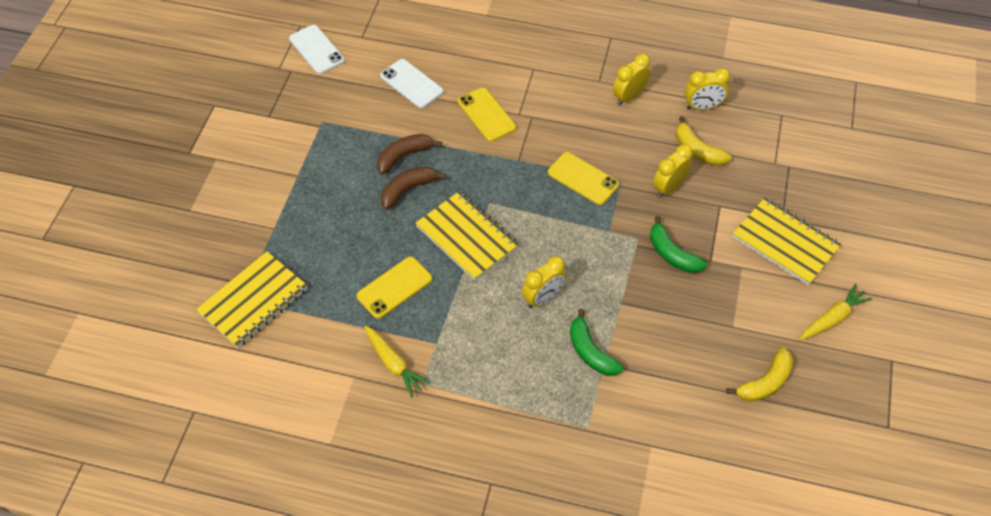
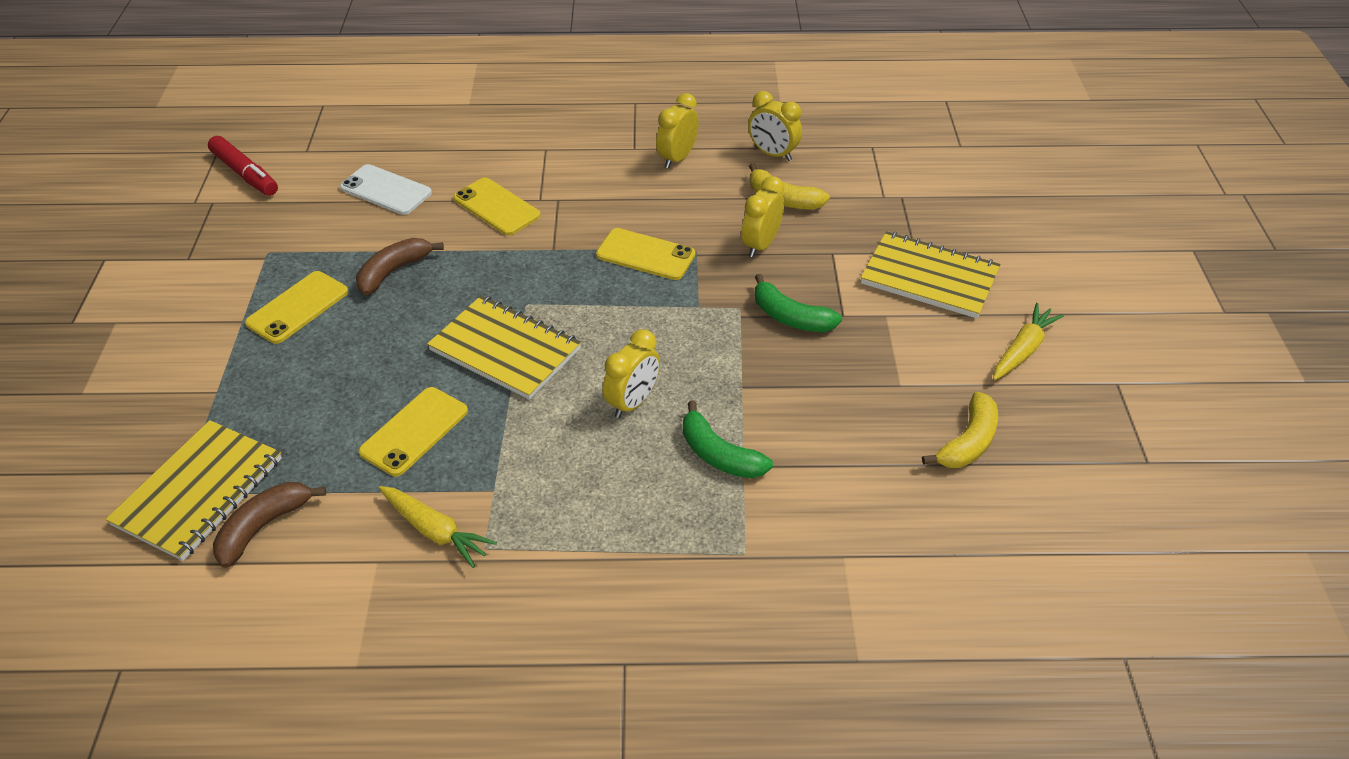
camera: 15 degrees left, 10 degrees down
(317, 49) = (245, 174): white phone -> red marker
(335, 172) = (298, 307): none -> yellow phone
(407, 190) = (407, 309): brown banana -> brown banana (263, 527)
(702, 107) = (773, 154): yellow clock -> yellow clock turned 60 degrees clockwise

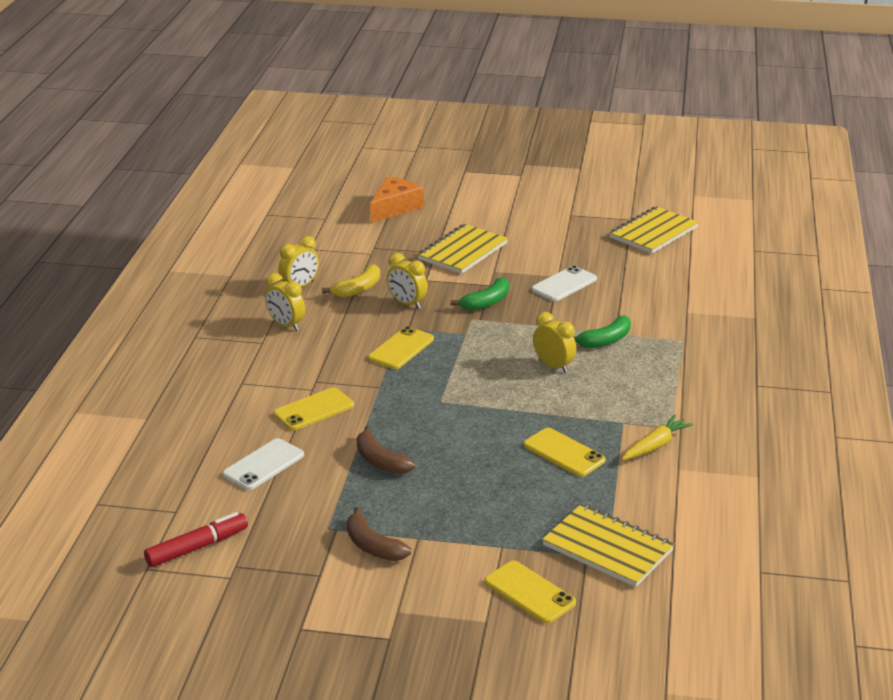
camera: 80 degrees left, 15 degrees down
(263, 527) = (644, 516): brown banana -> brown banana (373, 546)
(298, 307) = (410, 509): yellow phone -> yellow phone (529, 592)
(505, 350) = (488, 412): yellow notebook -> yellow notebook (653, 232)
(875, 394) = (564, 284): none -> white phone
(968, 442) = (608, 263): yellow banana -> none
(1023, 350) = (537, 235): yellow carrot -> none
(1026, 199) = (395, 208): none -> orange cheese

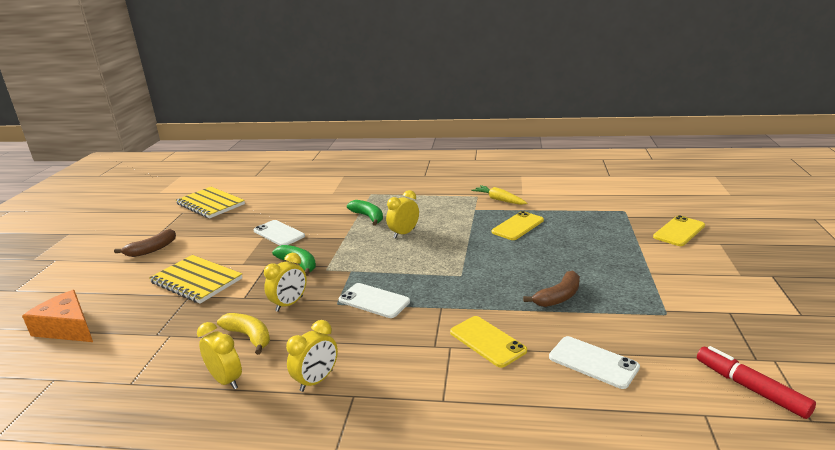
camera: 90 degrees left, 5 degrees down
(373, 546) = (675, 291): brown banana -> brown banana (152, 249)
(401, 348) = (374, 301): yellow phone -> white phone
(607, 548) = (616, 211): yellow notebook -> none

